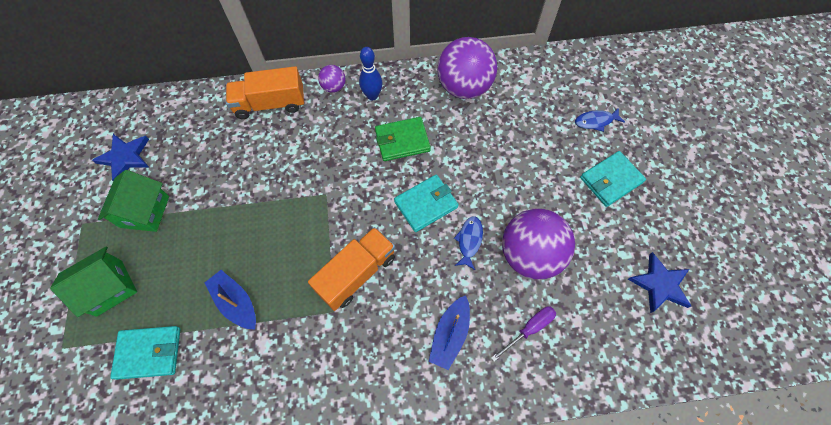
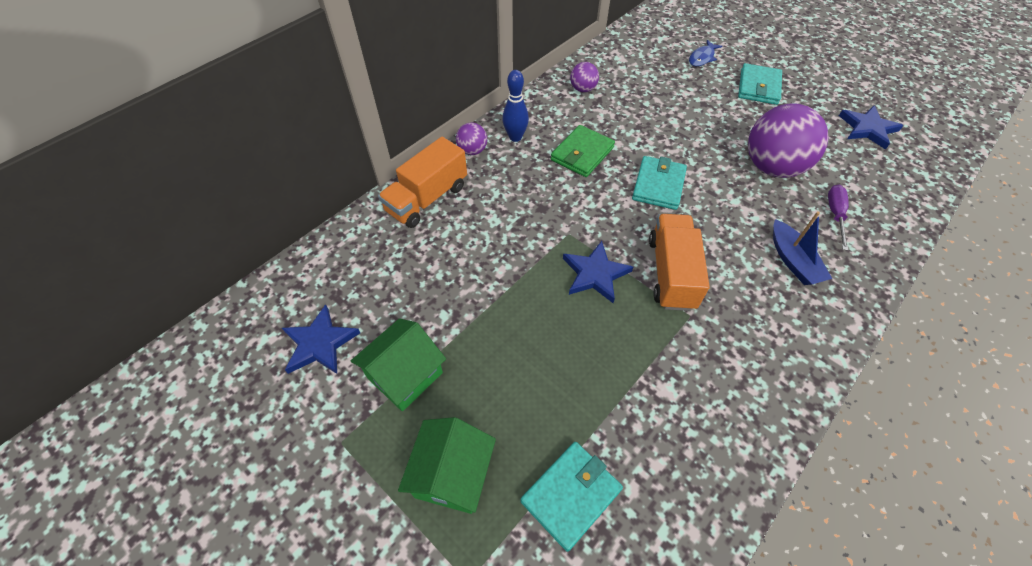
camera: 40 degrees left, 10 degrees down
(145, 211) = (405, 375): green house -> green house turned 75 degrees clockwise
(236, 302) = (599, 378): blue boat -> none
(309, 235) = (595, 274): none -> blue star
(464, 87) = (583, 89): purple ball -> purple ball, size x0.47
(469, 241) = (721, 188): blue fish -> none

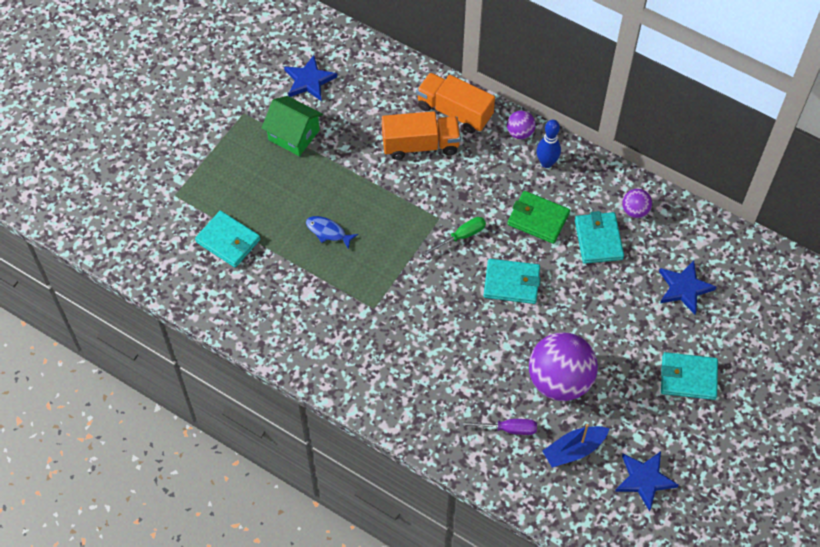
camera: 80 degrees right, 5 degrees up
(452, 474) = (232, 176): green house -> none
(595, 274) = (401, 240): blue star -> blue star (684, 288)
(596, 217) = (461, 236): none -> green screwdriver
(611, 116) = (598, 239): none -> turquoise wallet
(671, 273) = (413, 294): orange truck -> orange truck (420, 145)
(702, 58) = (727, 322): blue fish -> blue fish (328, 232)
(793, 261) = (444, 387): blue boat -> blue boat (574, 450)

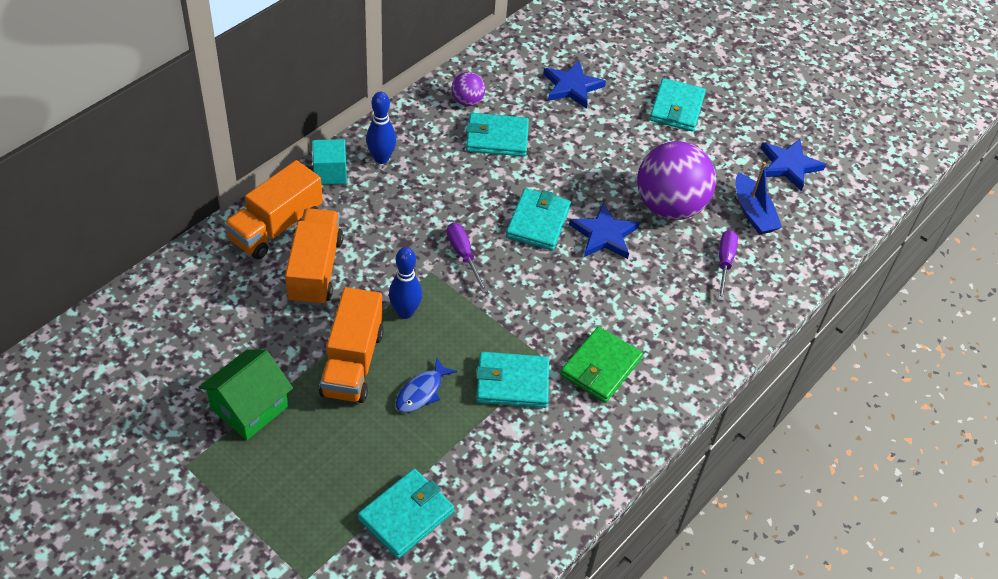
camera: 85 degrees left, 10 degrees down
(309, 81) = (161, 375): blue star -> blue star (604, 235)
(343, 185) = (352, 363): none -> orange truck
(348, 287) = (512, 382): none -> turquoise wallet
(396, 208) = (405, 312): none -> blue bowling pin
(461, 236) = (463, 255): green screwdriver -> purple screwdriver
(520, 133) = (330, 173): purple ball -> turquoise cube
(538, 219) = (457, 182): green wallet -> green wallet (600, 367)

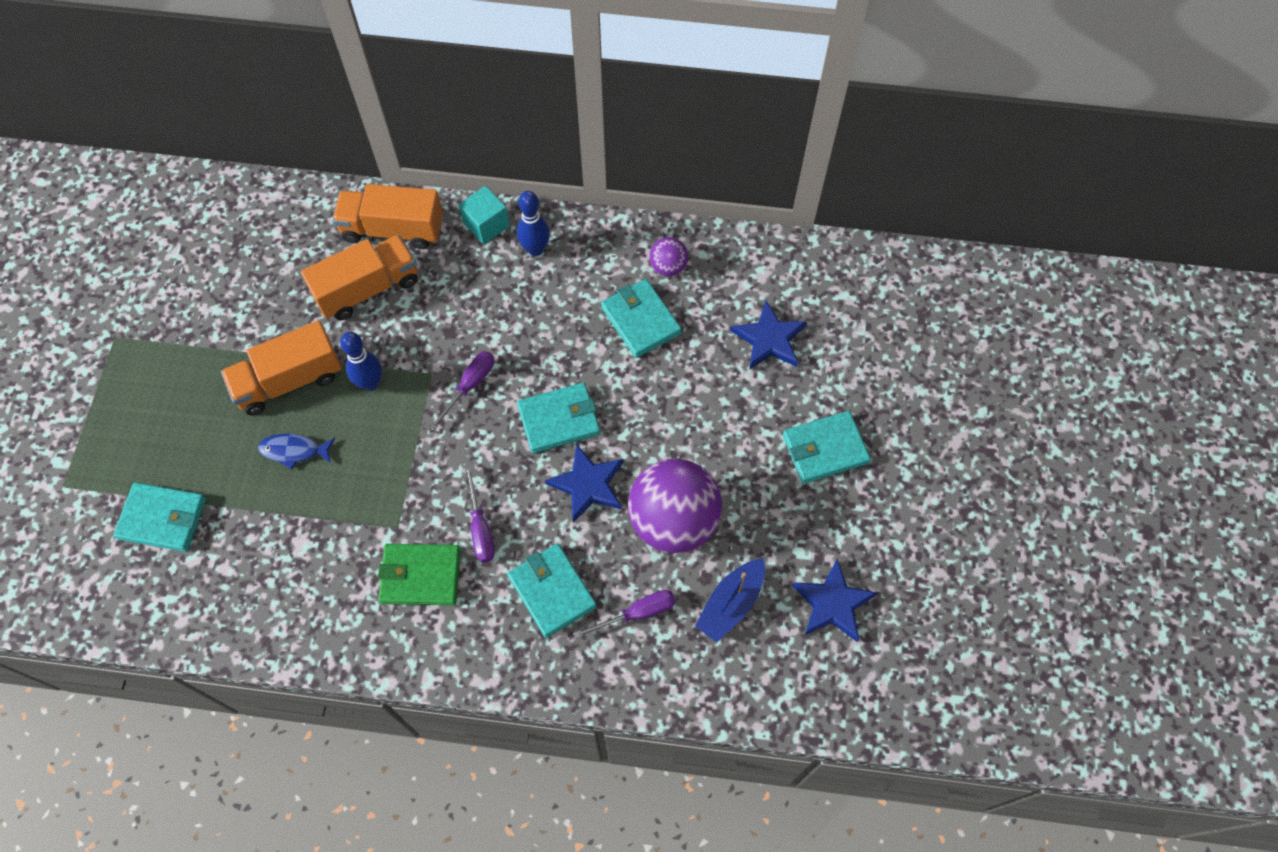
camera: 60 degrees right, 15 degrees up
(249, 407) = (195, 340): green house -> none
(512, 382) = (352, 514): turquoise wallet -> turquoise wallet (552, 591)
(589, 312) = (480, 528): none -> purple screwdriver

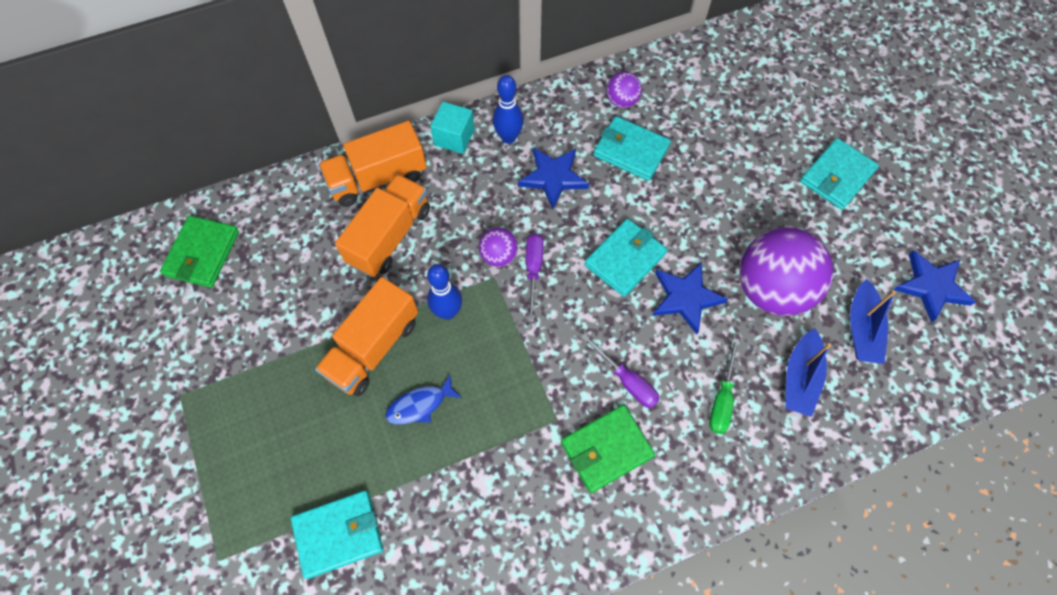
camera: 30 degrees left, 0 degrees up
(205, 223) = (202, 253): none -> green wallet
(449, 356) = (499, 256): none -> purple ball
(552, 591) = (722, 399): turquoise wallet -> green screwdriver
(637, 613) = (800, 378): purple screwdriver -> blue boat
(769, 339) = (736, 117): blue star -> blue star (553, 177)

